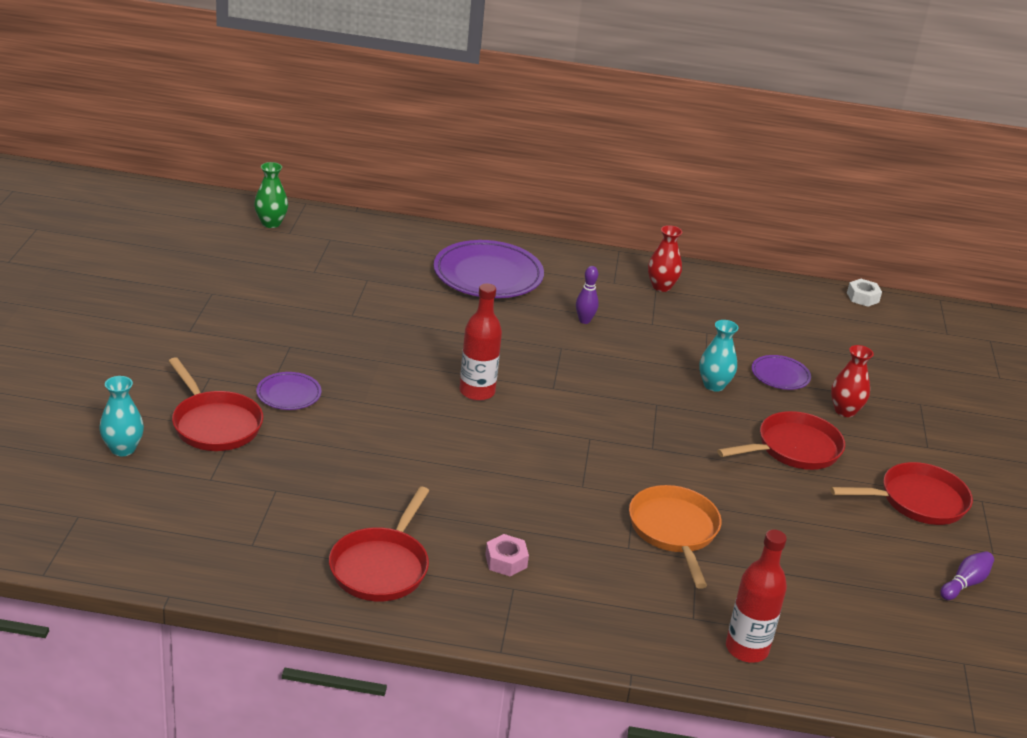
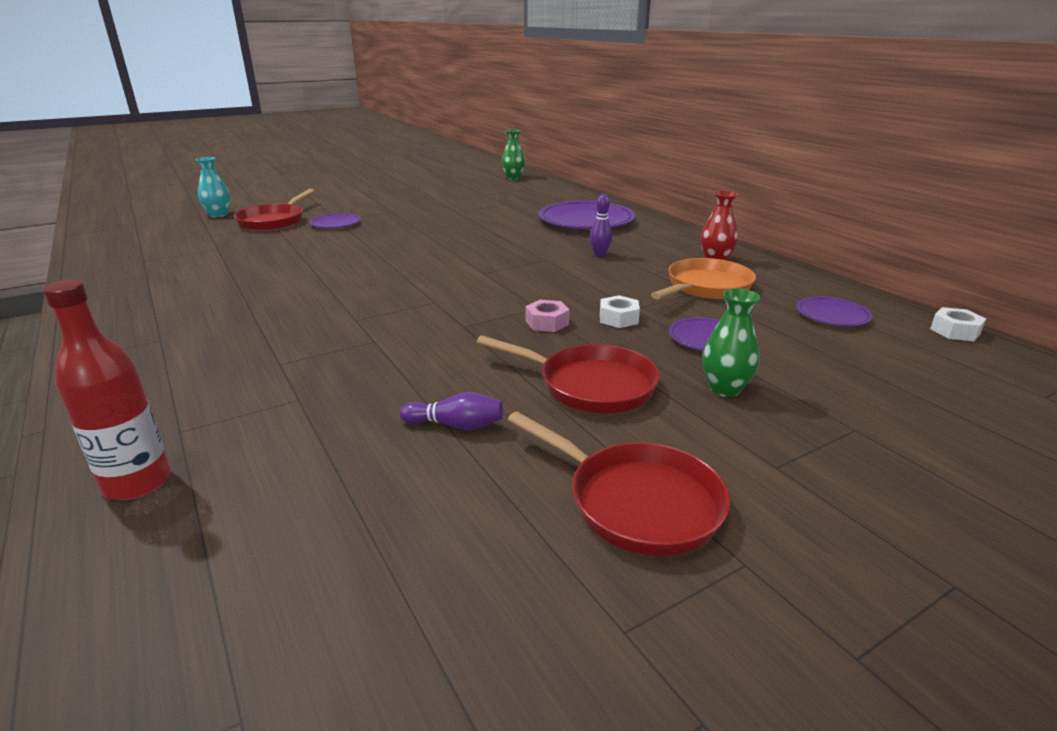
camera: 55 degrees right, 5 degrees down
(381, 567) = (149, 295): red pan -> none
(477, 392) = (430, 257): red bottle -> none
(506, 561) = (200, 326): pink nut -> pink nut (547, 322)
(674, 531) = (335, 374): orange pan -> orange pan (705, 287)
(714, 385) = (618, 318): turquoise vase -> white nut
(800, 315) = (832, 315): none -> purple plate
(845, 411) = (725, 389): red vase -> green vase
(965, 583) = (490, 629): purple bowling pin -> purple bowling pin (456, 425)

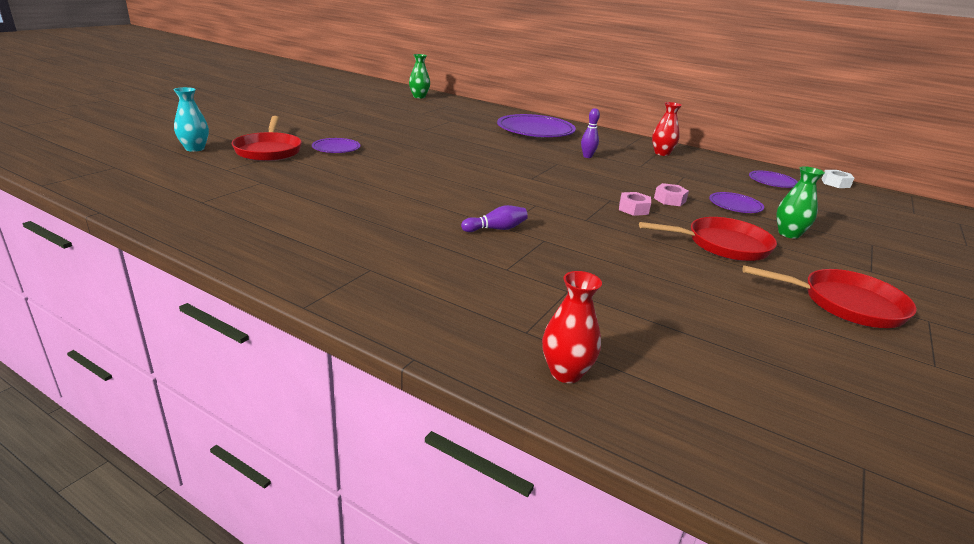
camera: 30 degrees left, 0 degrees up
(137, 483) = (566, 373): red bottle -> red vase
(456, 425) = (693, 285): purple bowling pin -> purple bowling pin (496, 229)
(618, 318) = (669, 200): white nut -> pink nut
(705, 287) = (684, 172): orange pan -> none

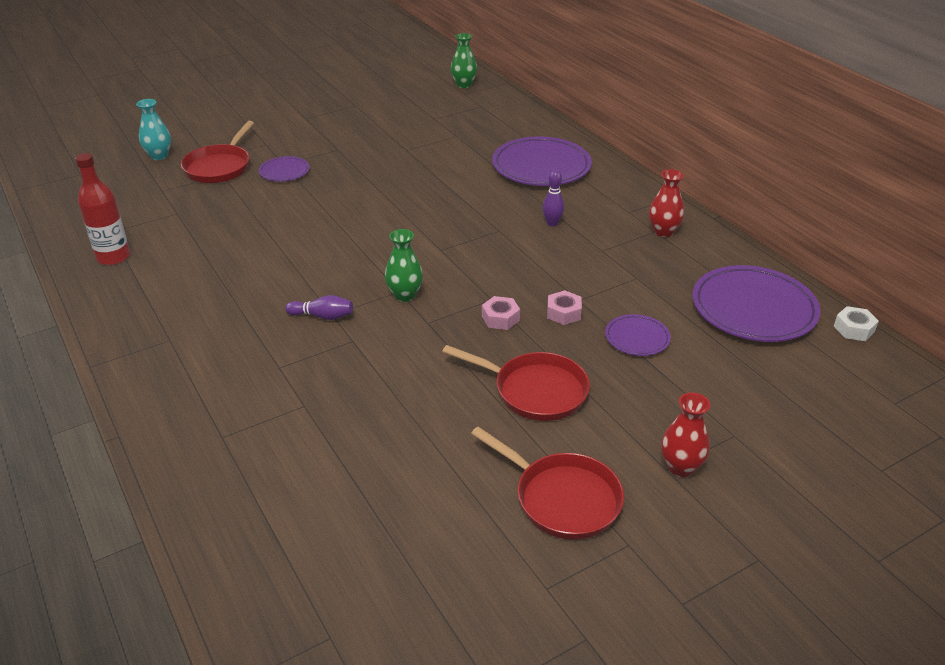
camera: 30 degrees right, 10 degrees up
(227, 219) = (113, 257): none -> red bottle
(566, 373) = (209, 483): red vase -> red vase (681, 467)
(772, 182) = (753, 309): purple plate -> purple plate, size x1.99
(788, 234) = (642, 395): green vase -> green vase (405, 295)

